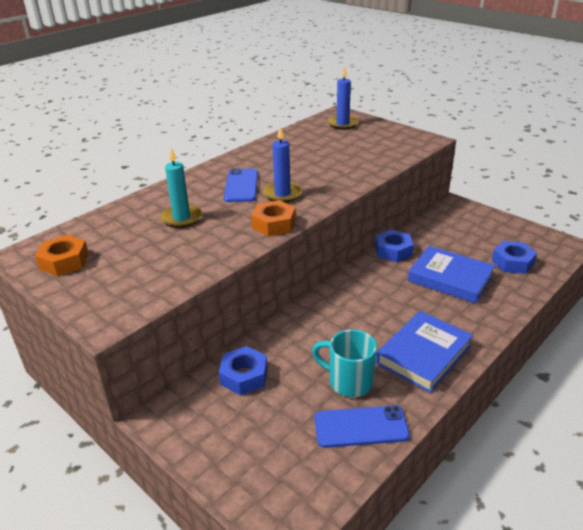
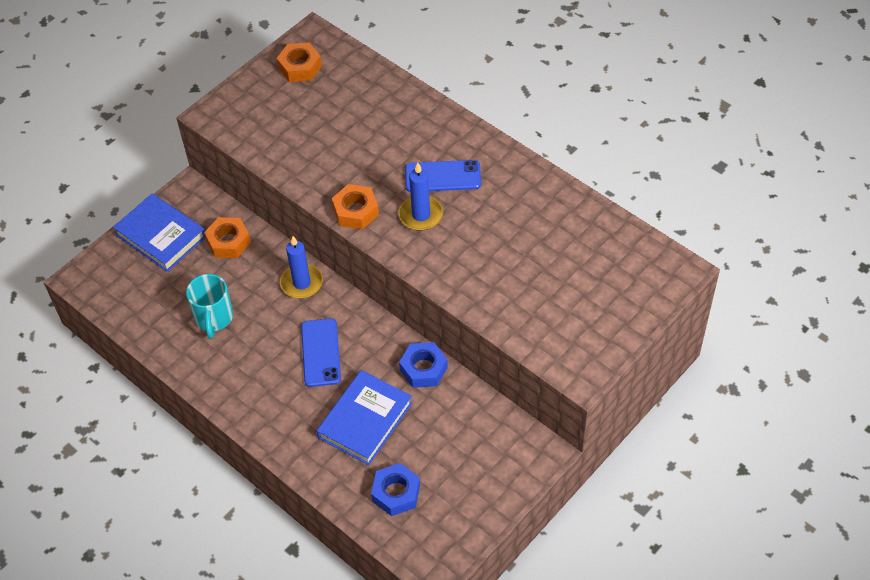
camera: 90 degrees right, 20 degrees up
(181, 218) = (372, 135): turquoise candle -> none
(244, 376) = (228, 242): blue nut -> orange nut
(342, 124) = (635, 274): blue candle -> blue candle (302, 283)
(349, 381) = (214, 318): turquoise mug -> turquoise mug turned 150 degrees clockwise
(361, 427) = (163, 325): blue phone -> blue phone (320, 352)
(423, 354) = (243, 379): blue book -> blue book (161, 236)

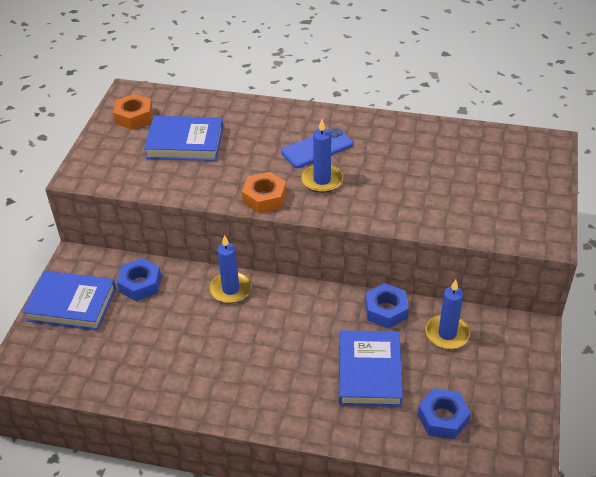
camera: 30 degrees left, 10 degrees down
(214, 318) = (170, 349): turquoise mug -> none
(228, 242) = (140, 284): orange nut -> blue nut
(320, 352) = (288, 336): blue phone -> none
(326, 117) = (185, 143): none -> blue book
(461, 418) = (447, 334): none -> blue candle

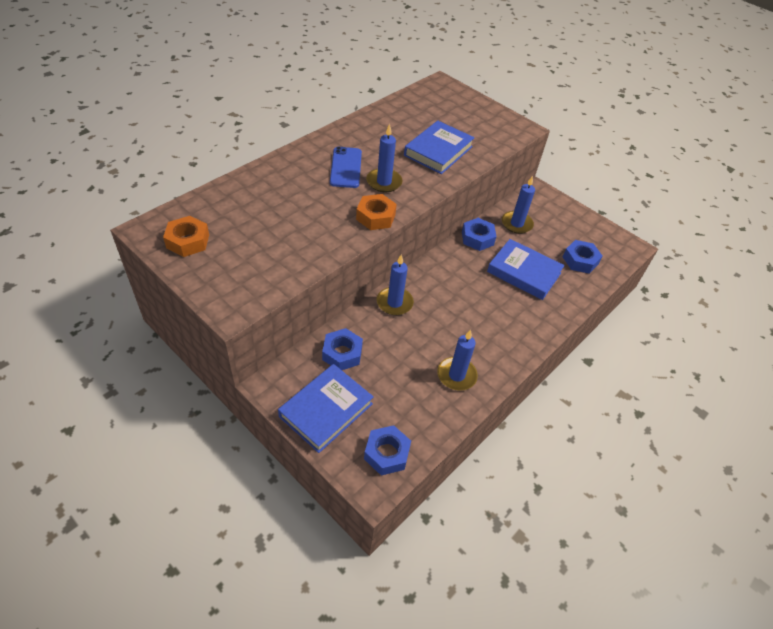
camera: 65 degrees left, 5 degrees up
(50, 364) = (386, 453): none -> blue nut
(173, 375) = (456, 375): none -> blue candle
(185, 143) = (261, 227): blue book -> blue book (438, 151)

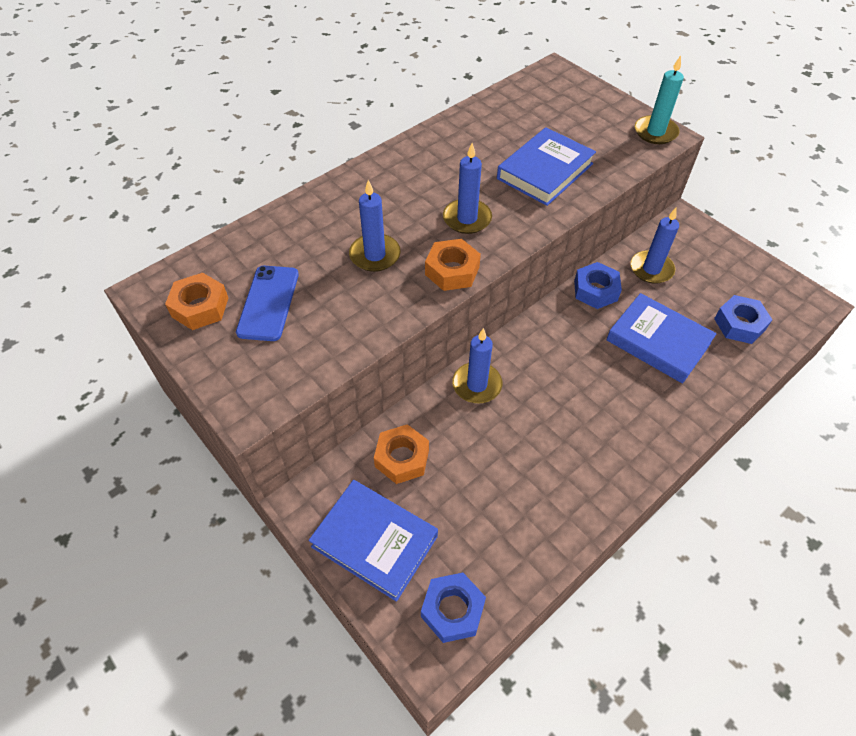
camera: 10 degrees right, 5 degrees up
(326, 410) = (375, 541): blue book -> blue book turned 75 degrees clockwise
(342, 353) = (402, 458): blue nut -> orange nut
(346, 167) = (417, 198): blue phone -> blue phone (268, 303)
(456, 375) = (556, 495): blue candle -> blue candle (375, 255)
(515, 126) = (655, 132): none -> turquoise candle

